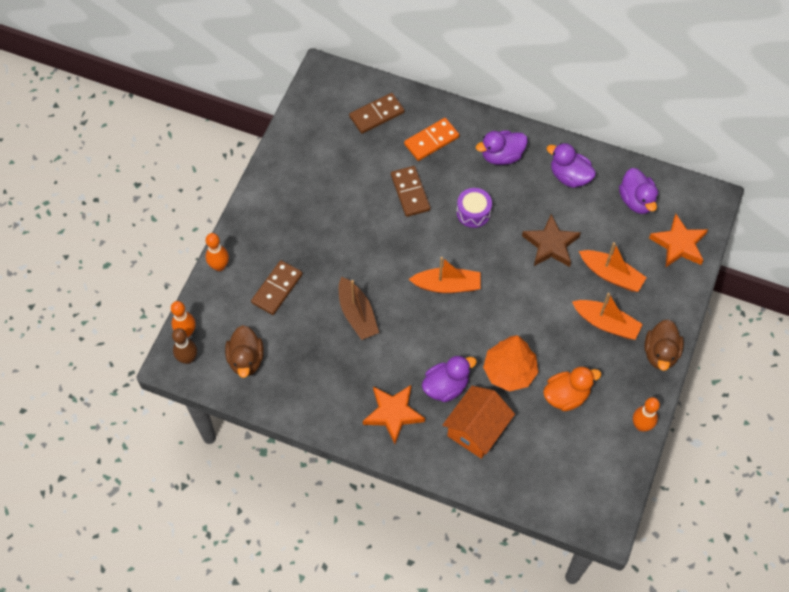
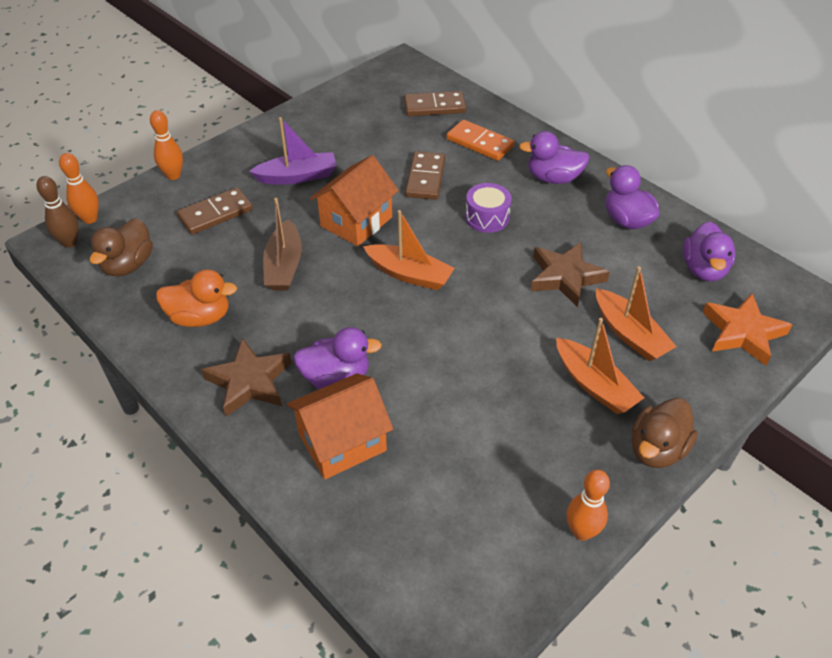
camera: 25 degrees right, 15 degrees down
(315, 229) = (297, 176): none -> purple boat
(384, 254) = (356, 222): none -> orange house
(393, 414) = (249, 382): orange star -> brown star
(431, 140) = (480, 143): orange domino -> orange domino turned 45 degrees clockwise
(509, 371) = (429, 391): orange tree -> none
(566, 396) = (490, 449): orange duck -> orange duck (200, 317)

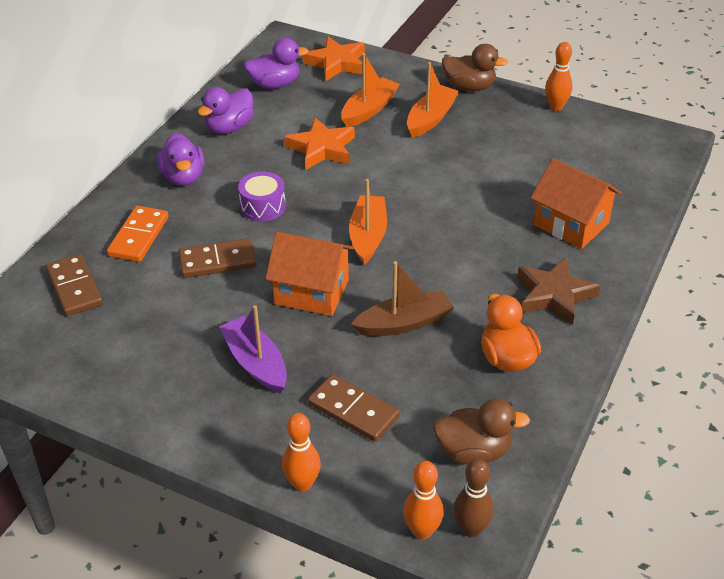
camera: 110 degrees left, 5 degrees down
(336, 377) = (513, 246): purple duck -> none
(565, 277) = (321, 149): brown star -> orange star

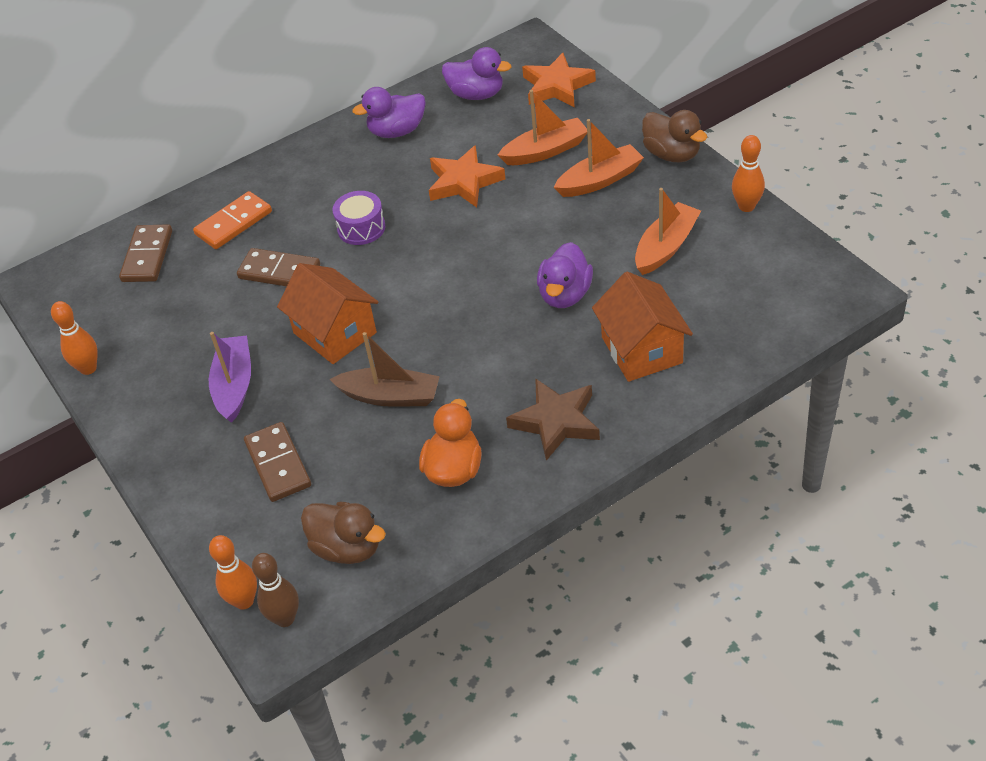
camera: 35 degrees right, 5 degrees up
(183, 177) = (316, 173): purple duck -> purple duck (565, 295)
(302, 484) = (185, 514): orange bowling pin -> orange bowling pin (88, 368)
(368, 236) = (431, 293): orange boat -> orange boat (666, 247)

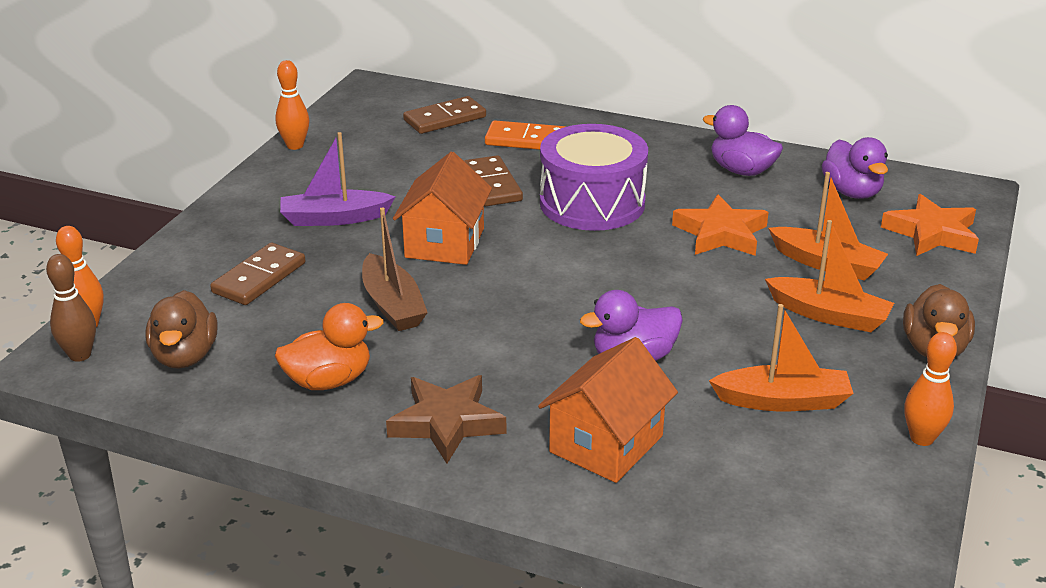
camera: 50 degrees right, 15 degrees down
(234, 385) = (334, 218): purple boat -> purple boat turned 150 degrees counterclockwise
(361, 228) = (592, 203): purple drum -> purple drum, size x1.92

